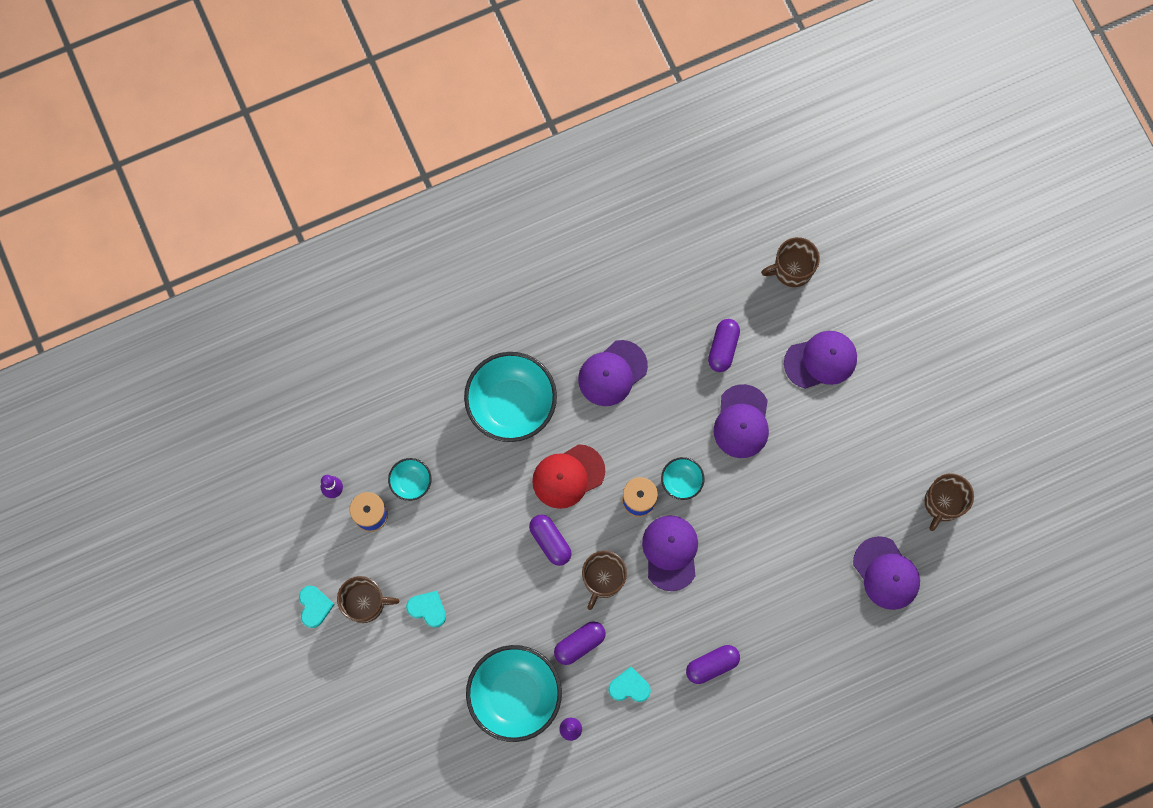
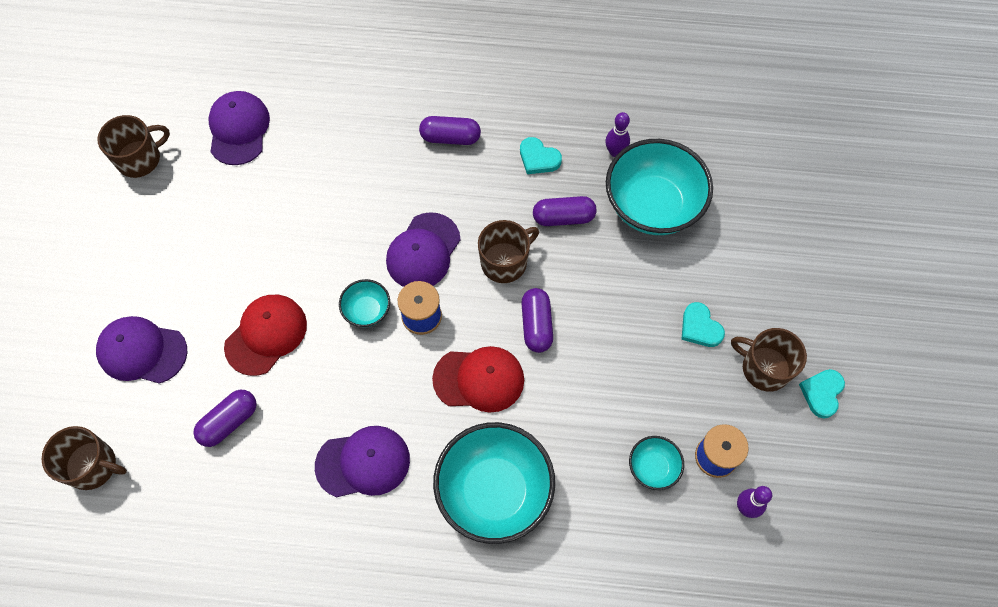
camera: 150 degrees left, 10 degrees down
(742, 422) = (266, 335): purple cap -> red cap

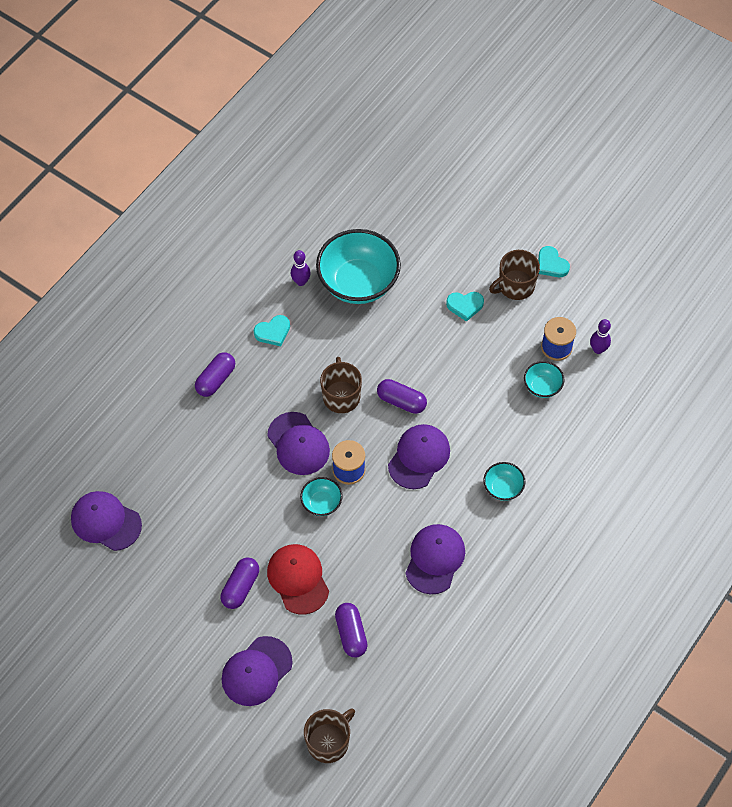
camera: 60 degrees left, 5 degrees down
(140, 159) = (83, 605): brown mug -> none
(479, 379) = (419, 457): red cap -> purple cap
(494, 491) = (503, 488): turquoise bowl -> turquoise bowl, size x0.47
(563, 217) = (331, 341): purple capsule -> purple capsule (240, 587)

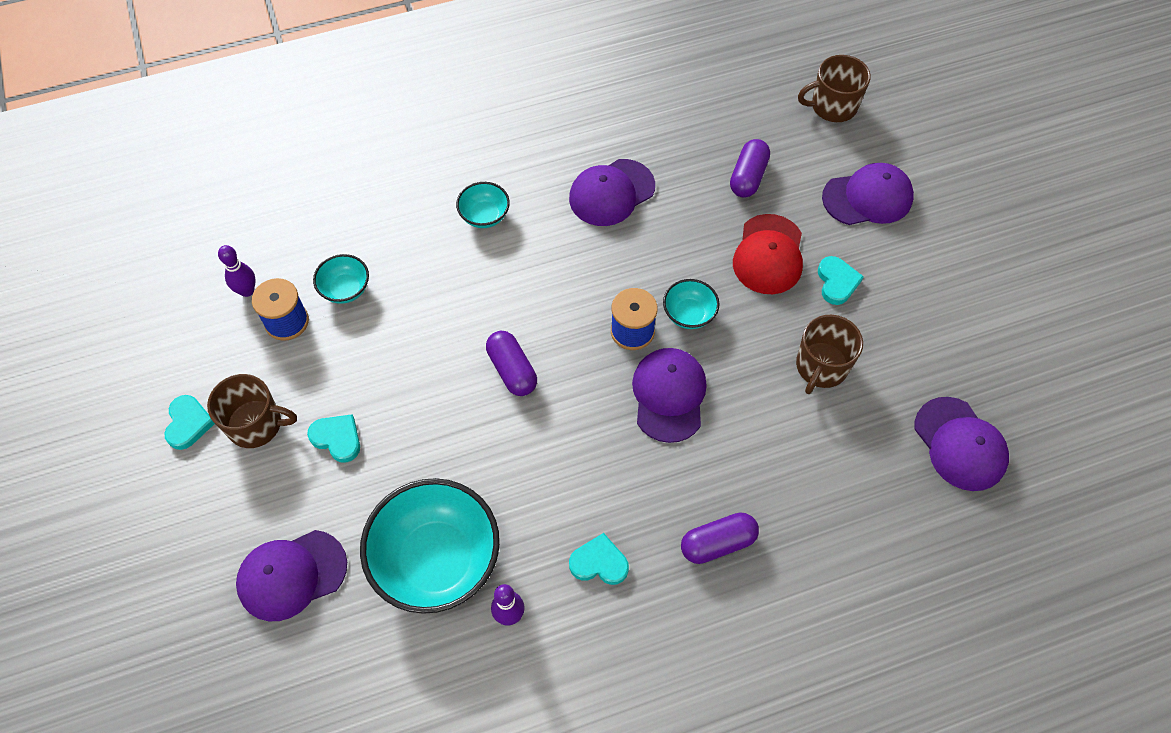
camera: 145 degrees left, 0 degrees up
(240, 587) = (837, 282): purple capsule -> turquoise heart
(341, 396) = (576, 421): brown mug -> brown mug (821, 367)
(419, 457) = (544, 298): purple cap -> purple cap (291, 575)

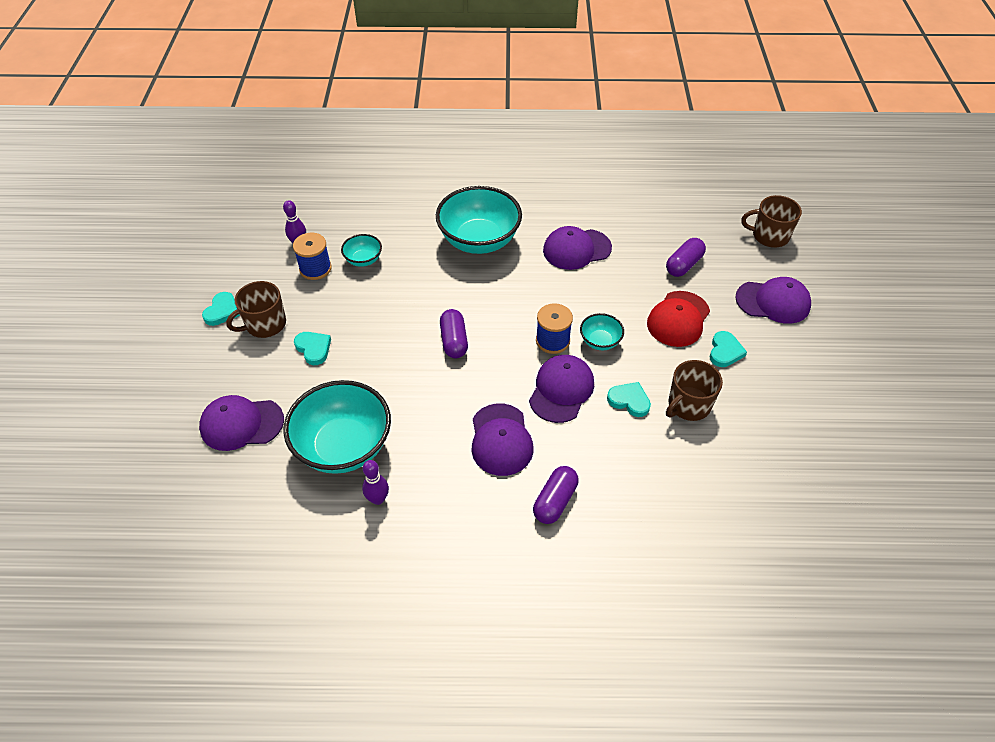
camera: 20 degrees right, 10 degrees down
(256, 424) = (265, 324): brown mug -> brown mug turned 120 degrees clockwise
(484, 216) = (479, 240): turquoise bowl -> turquoise bowl, size x2.13
(599, 563) = (459, 485): turquoise heart -> turquoise heart (629, 401)
(717, 543) = (555, 501): purple capsule -> purple capsule turned 60 degrees counterclockwise
(960, 444) = (782, 492): purple cap -> purple cap (501, 440)

